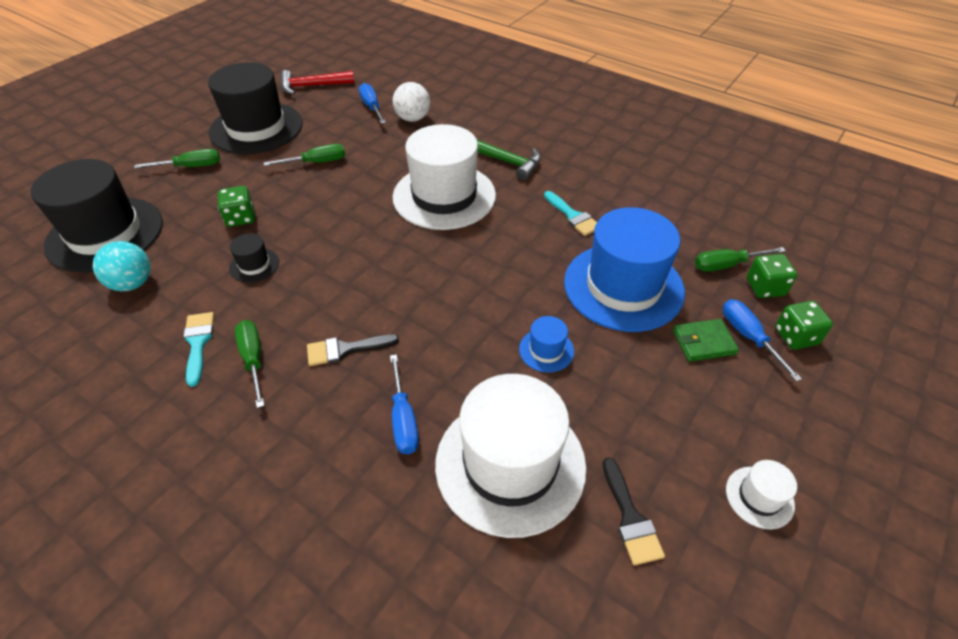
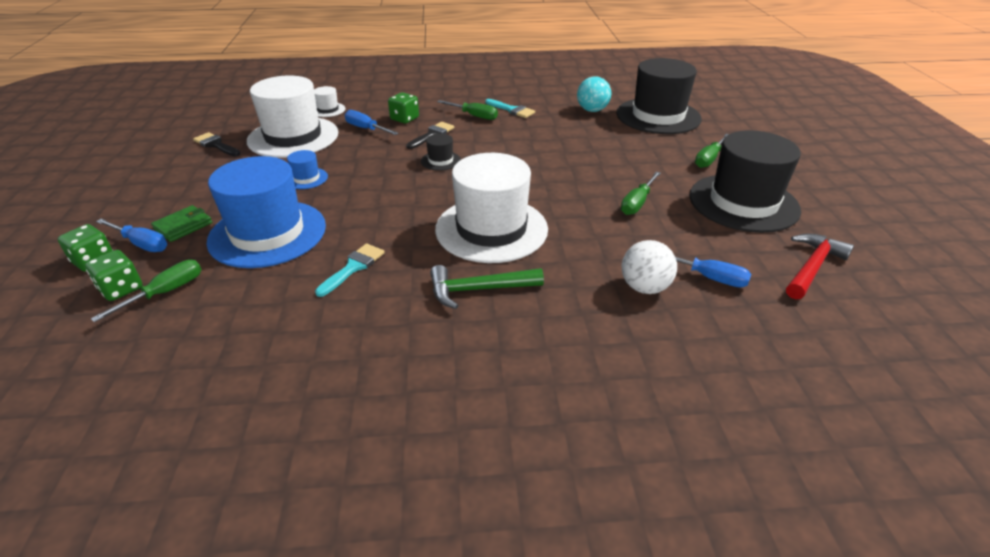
camera: 140 degrees right, 10 degrees down
(241, 218) = (606, 152): green dice -> green dice (404, 119)
(254, 265) = (547, 139): black hat -> black hat (440, 161)
(572, 216) = (353, 267): turquoise brush -> turquoise brush turned 105 degrees clockwise
(759, 497) = (137, 174): white hat -> white hat (328, 110)

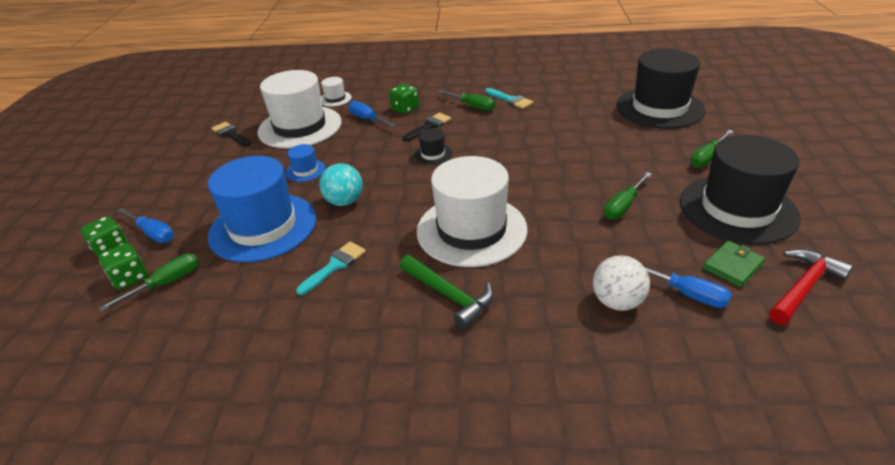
camera: 10 degrees right, 0 degrees up
(183, 226) = (191, 216): green wallet -> green wallet (732, 266)
(478, 290) = (449, 295): green hammer -> green hammer turned 135 degrees counterclockwise
(592, 110) = (591, 101): turquoise ball -> turquoise ball (344, 201)

